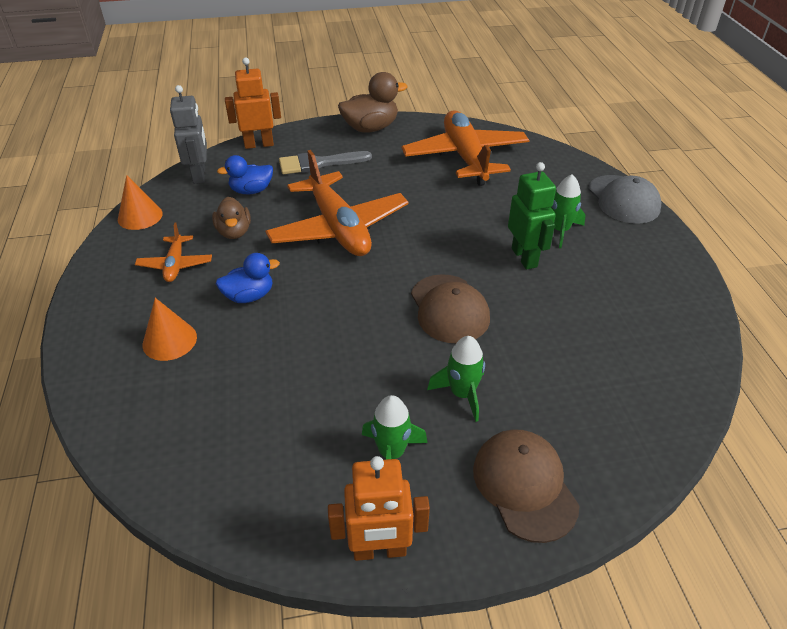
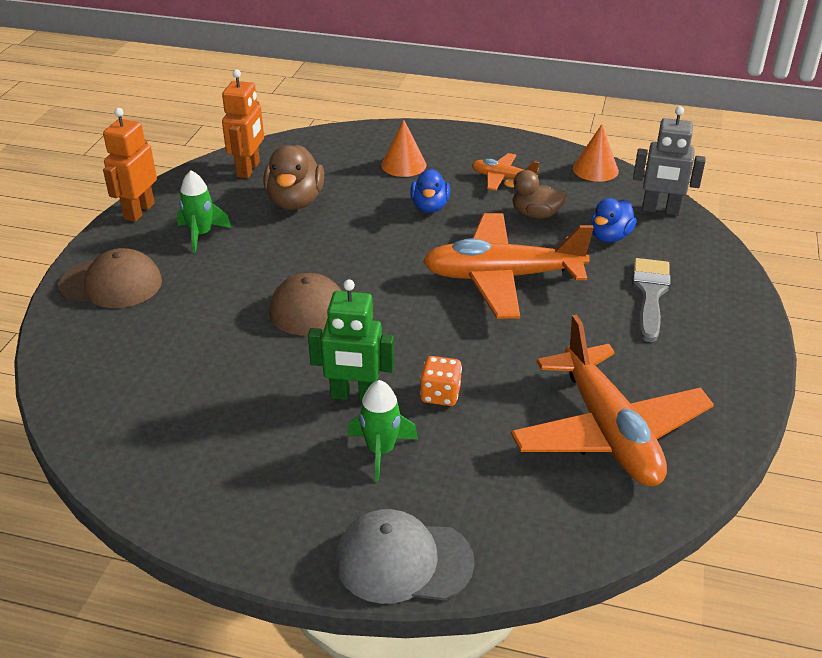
camera: 115 degrees right, 5 degrees down
(251, 191) = (610, 236): blue duck -> blue duck turned 150 degrees counterclockwise
(259, 144) = (718, 260): orange robot -> orange robot (248, 169)
(370, 128) = (734, 363): brown duck -> brown duck (295, 201)
(462, 394) = (218, 284): green rocket -> none
(465, 157) = (608, 431): orange plane -> orange plane turned 60 degrees clockwise
(490, 222) = (440, 394): none -> orange dice

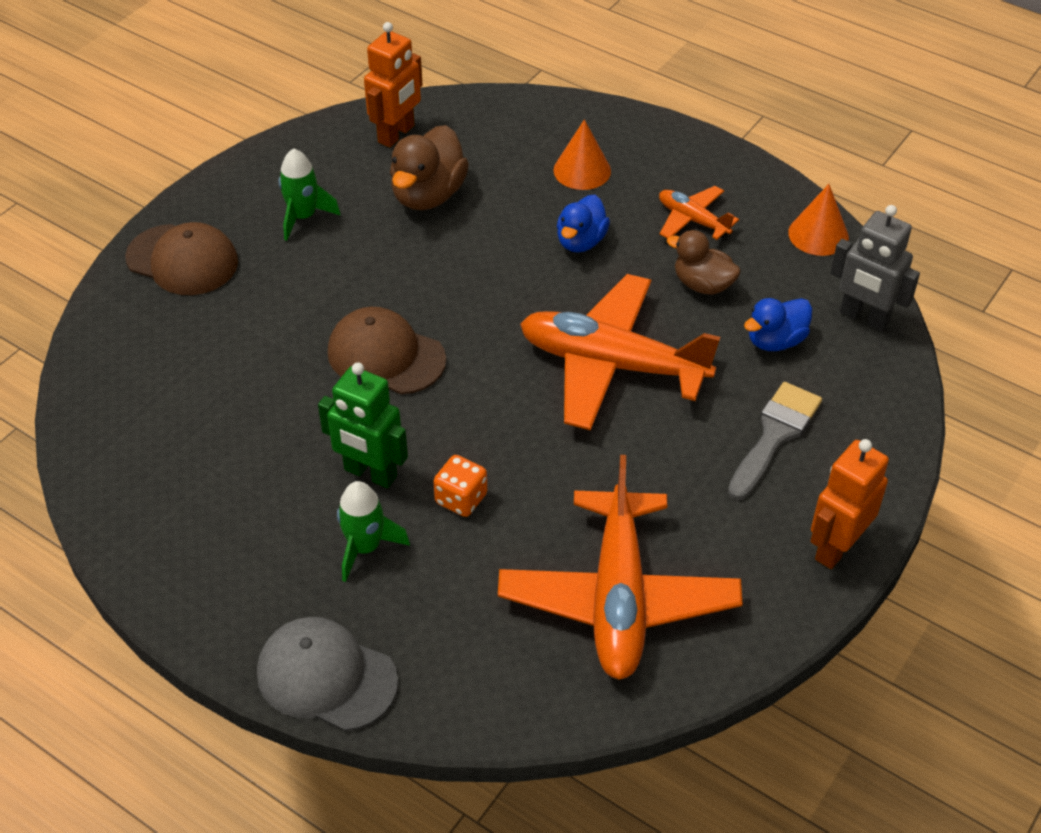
camera: 20 degrees right, 10 degrees up
(139, 211) = (250, 167): orange robot -> orange robot (836, 547)

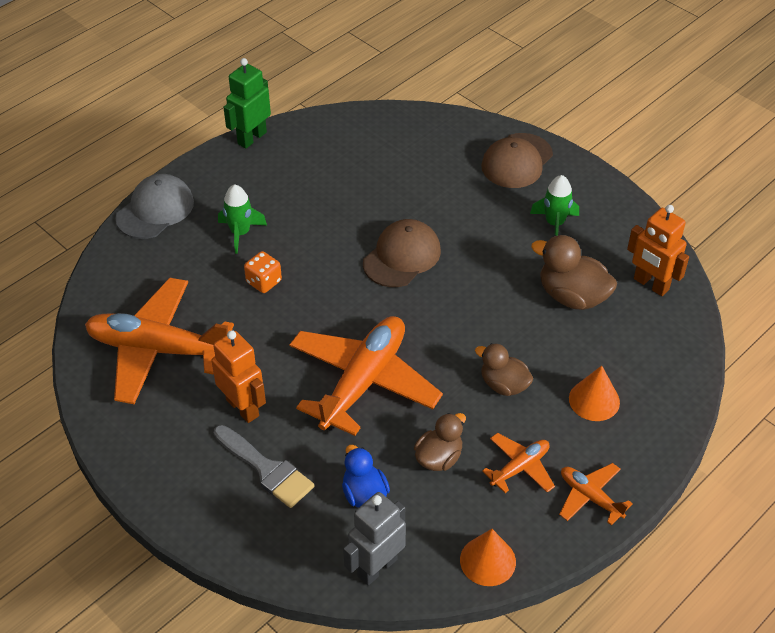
camera: 100 degrees right, 0 degrees up
(370, 473) = (298, 240): green robot -> green robot (251, 138)
(581, 241) = (503, 385): blue duck -> brown duck
(711, 167) = (590, 497): none -> orange plane
(836, 547) = (153, 482): orange robot -> orange robot (243, 407)

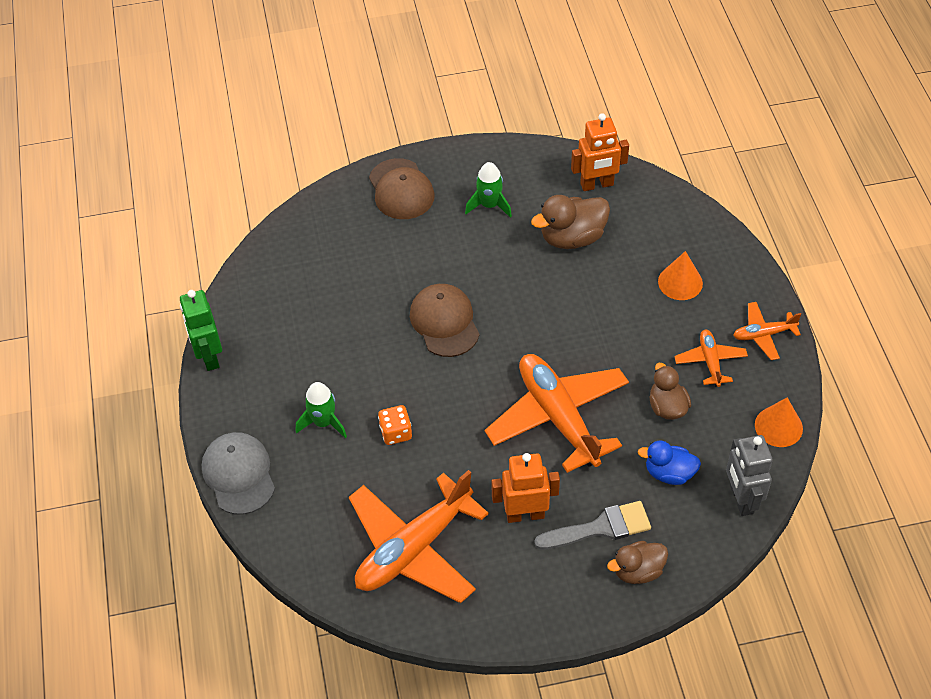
camera: 55 degrees left, 5 degrees up
(503, 385) = (627, 328): brown duck -> brown duck (638, 571)

